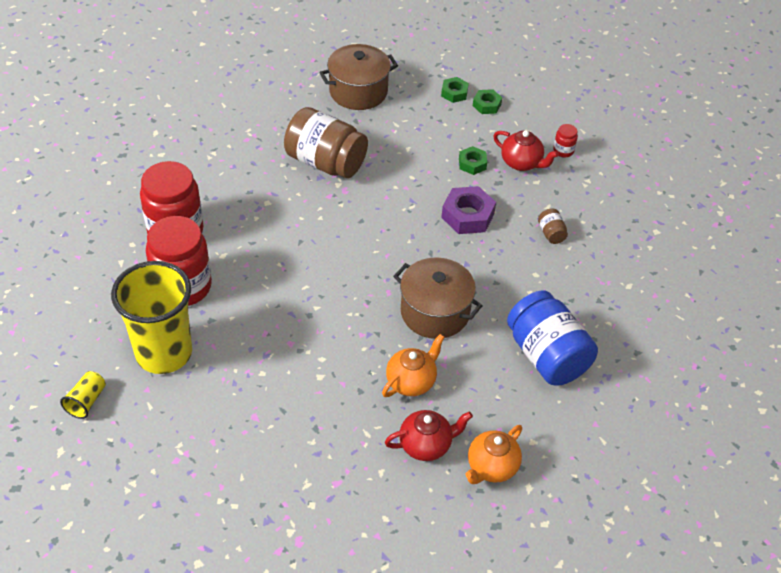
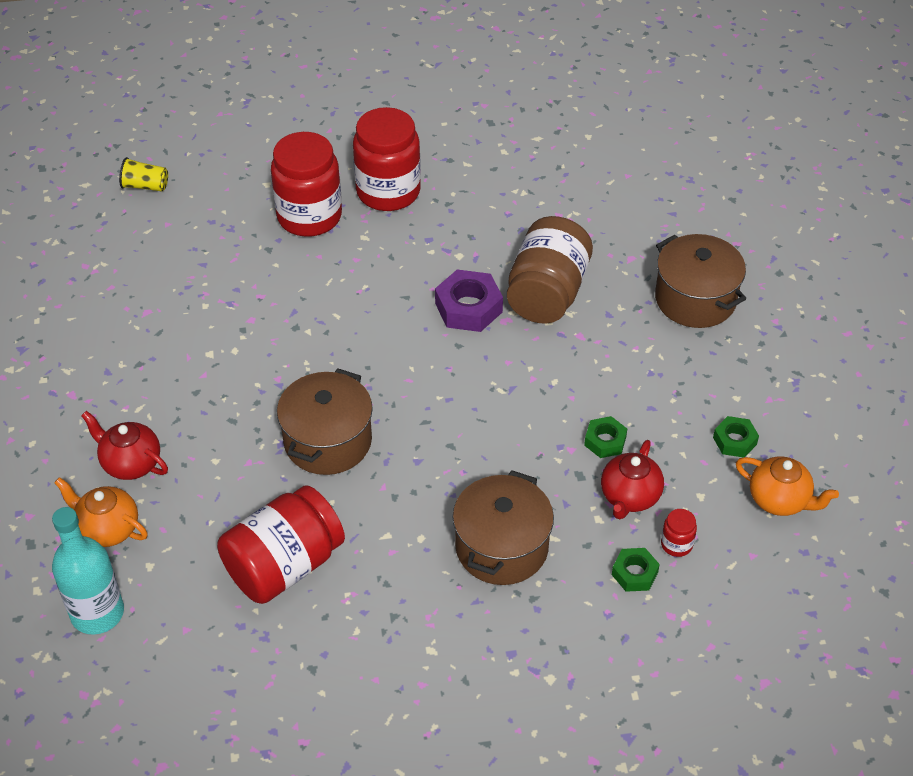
camera: 80 degrees right, 0 degrees up
(164, 353) = (216, 224): yellow cup -> none
(411, 381) = (217, 435): orange teapot -> orange teapot (780, 500)
(426, 445) = (130, 463): red teapot -> red teapot turned 150 degrees clockwise
(454, 93) = (742, 400): green nut -> green nut (634, 573)
(467, 215) = (504, 450): purple nut -> purple nut (468, 308)
(547, 356) = (284, 565): blue jar -> red jar
(551, 233) = (501, 547): brown jar -> brown pot
(573, 481) = (97, 613): none -> turquoise bottle

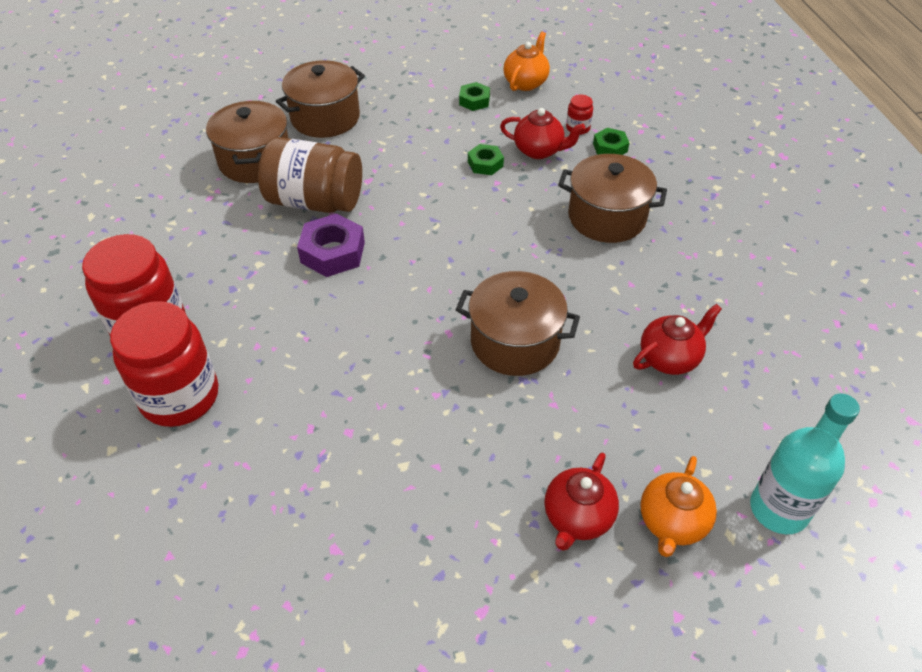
camera: 95 degrees left, 0 degrees up
(145, 186) = (82, 601): yellow cup -> none
(284, 565) = (670, 358): red jar -> red teapot
(616, 245) = (255, 161): none -> brown pot

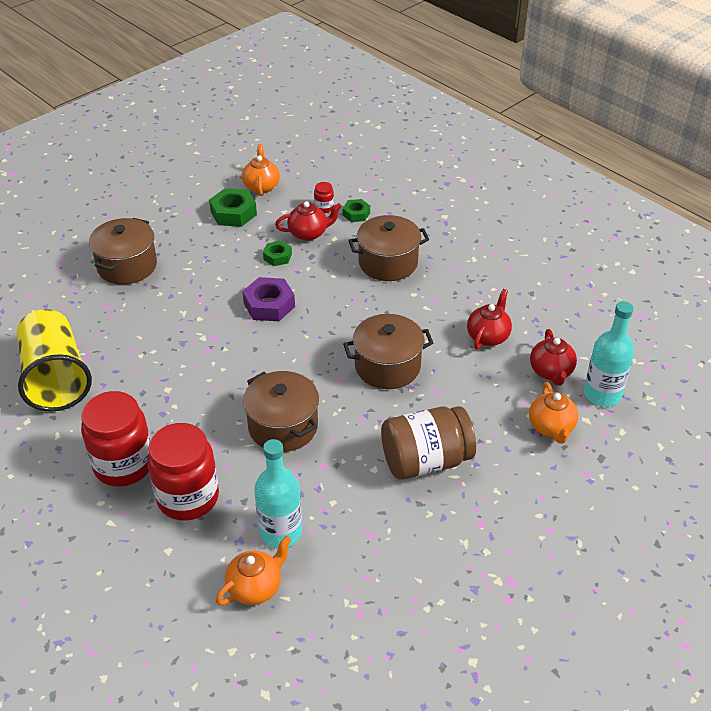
camera: 30 degrees left, 5 degrees down
(159, 546) = (255, 587): none -> orange teapot
(166, 206) = (56, 378): none -> yellow cup
(239, 491) = (280, 532): none -> turquoise bottle
(255, 161) = (98, 318): brown pot -> brown pot (283, 426)
(315, 201) = (172, 330): brown jar -> brown jar (425, 461)
(333, 252) = (216, 359): purple nut -> purple nut (269, 305)
(474, 101) = (233, 213): green nut -> green nut, size x1.68
(577, 518) = (498, 449): red teapot -> red teapot (551, 372)

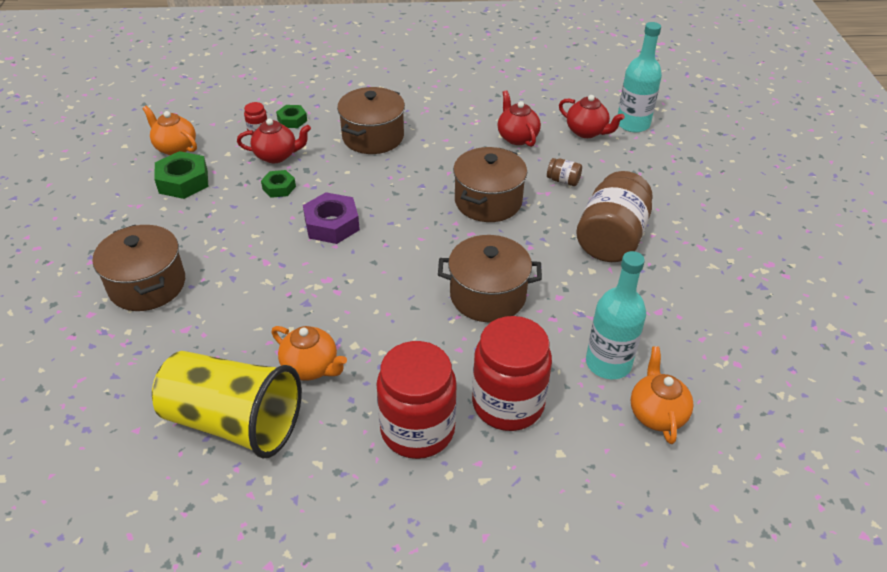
camera: 50 degrees left, 0 degrees up
(309, 233) = (277, 156): red teapot -> red teapot turned 60 degrees clockwise
(465, 393) = (563, 180): none -> brown jar
(551, 427) = (641, 162): orange teapot -> orange teapot (311, 367)

